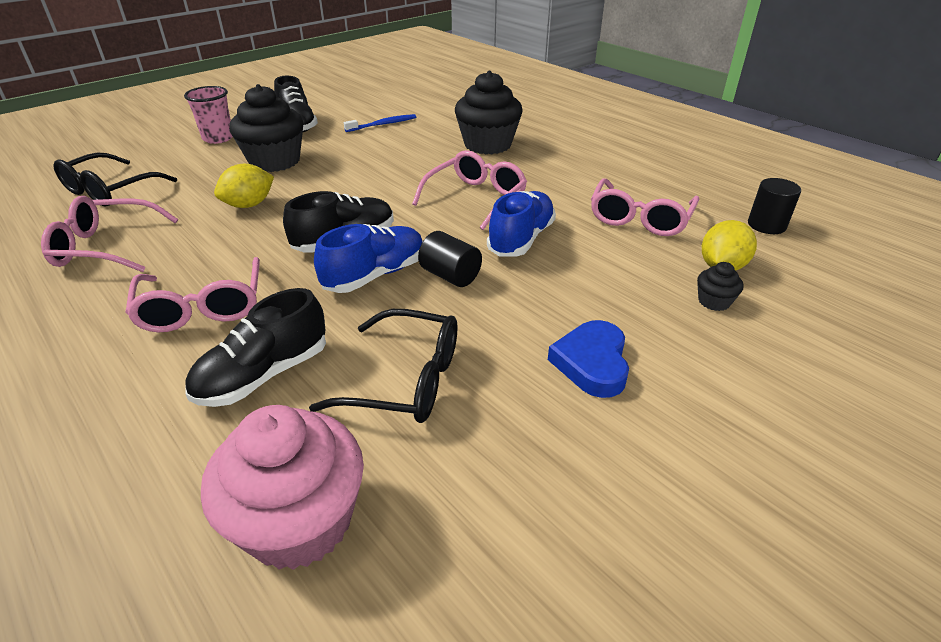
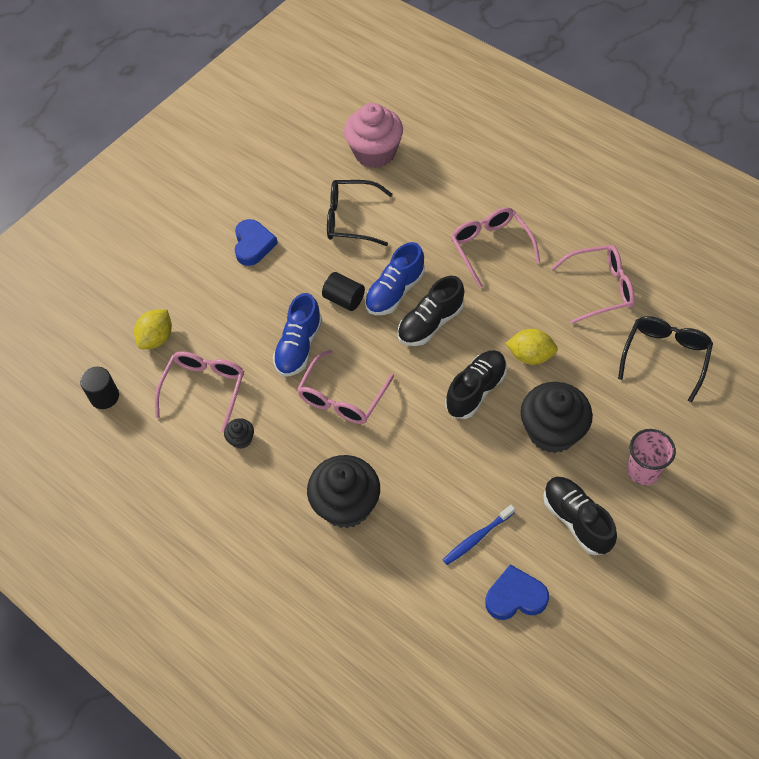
camera: 175 degrees right, 20 degrees up
(249, 205) = (530, 356): yellow lemon -> yellow lemon turned 60 degrees clockwise
(264, 375) = (426, 210): black shoe -> black shoe (476, 390)
(370, 105) = (515, 596): none -> blue heart
(714, 301) = (172, 303): black cupcake -> black cupcake (241, 439)

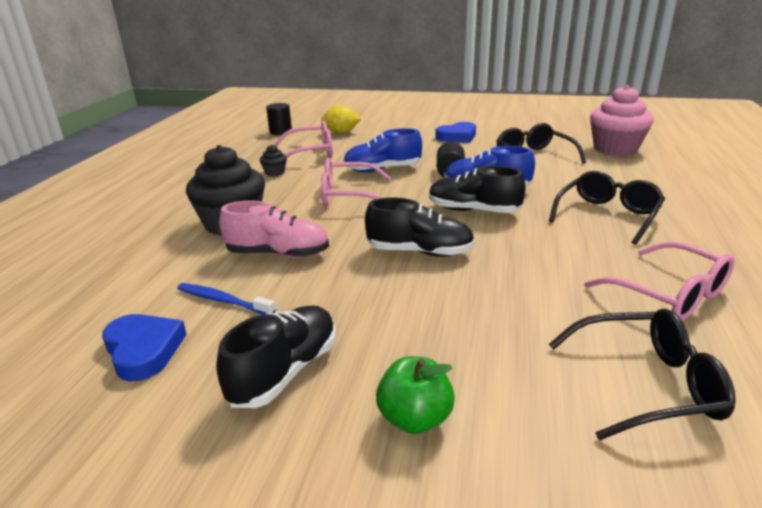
camera: 60 degrees right, 30 degrees down
(425, 484) = (278, 254): none -> pink shoe
(491, 248) = (607, 216): pink glasses -> black glasses
(530, 356) = (503, 272): yellow lemon -> none
(552, 431) = (411, 314): black cupcake -> none
(643, 471) = (415, 418): pink cup -> green apple

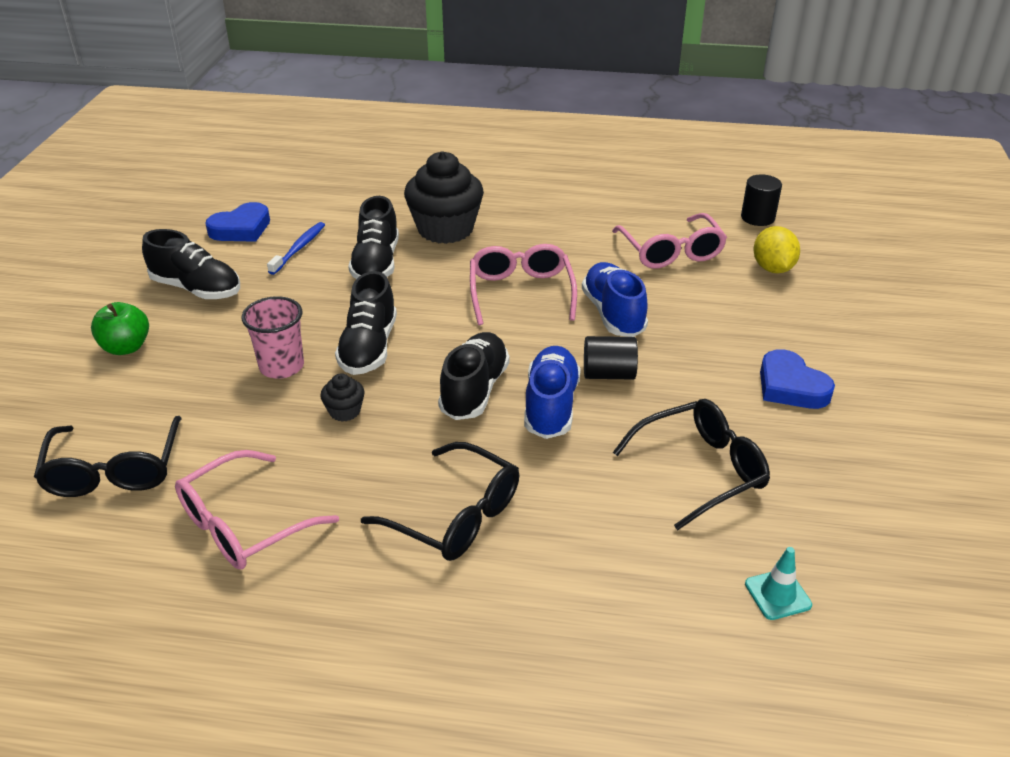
camera: 85 degrees right, 10 degrees up
(274, 172) = (591, 234): black cupcake -> black cupcake (345, 411)
(278, 254) = (376, 263): pink shoe -> black shoe
(450, 294) = (281, 366): none -> pink cup
(615, 149) = (777, 594): pink cupcake -> turquoise traffic cone

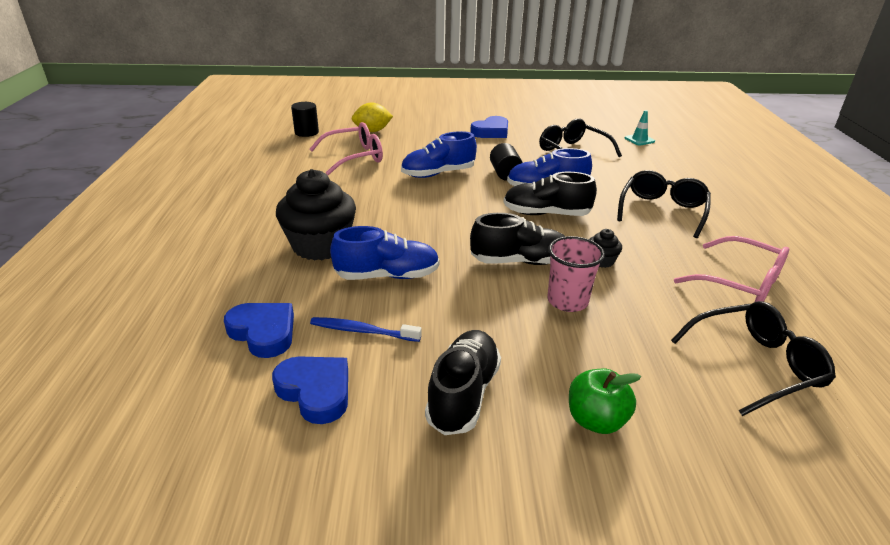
camera: 100 degrees left, 5 degrees down
(321, 207) = (263, 332): none -> blue heart
(376, 263) = (387, 276): black shoe -> blue shoe
(521, 293) = (421, 205): pink glasses -> none

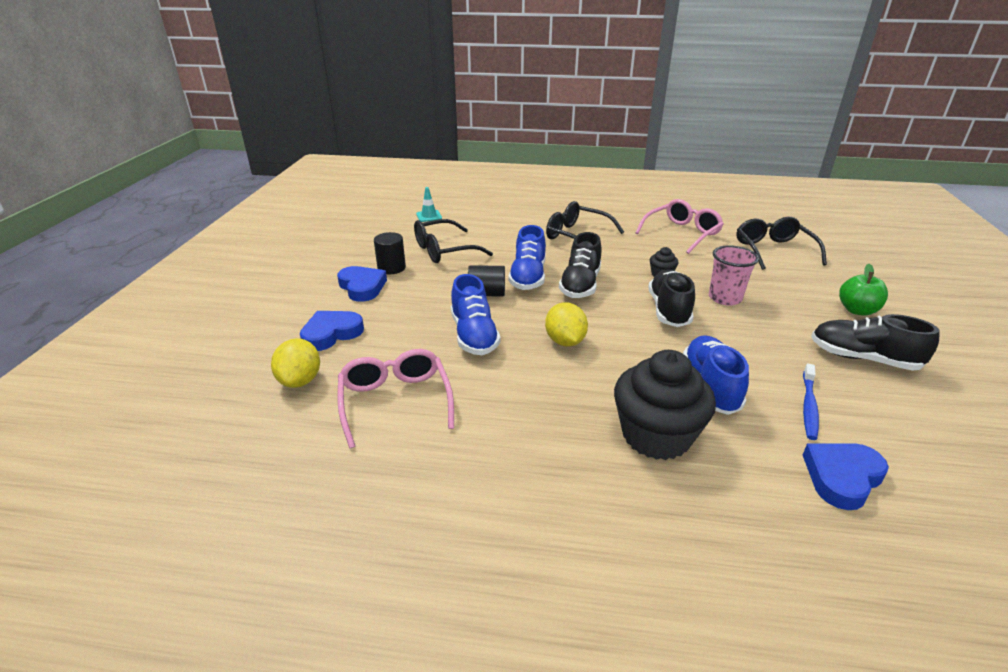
camera: 80 degrees left, 0 degrees up
(306, 132) = (259, 456): black cylinder -> black cylinder (391, 268)
(315, 391) = (906, 436): blue heart -> blue heart (331, 334)
(441, 208) = (565, 341): none -> yellow lemon

